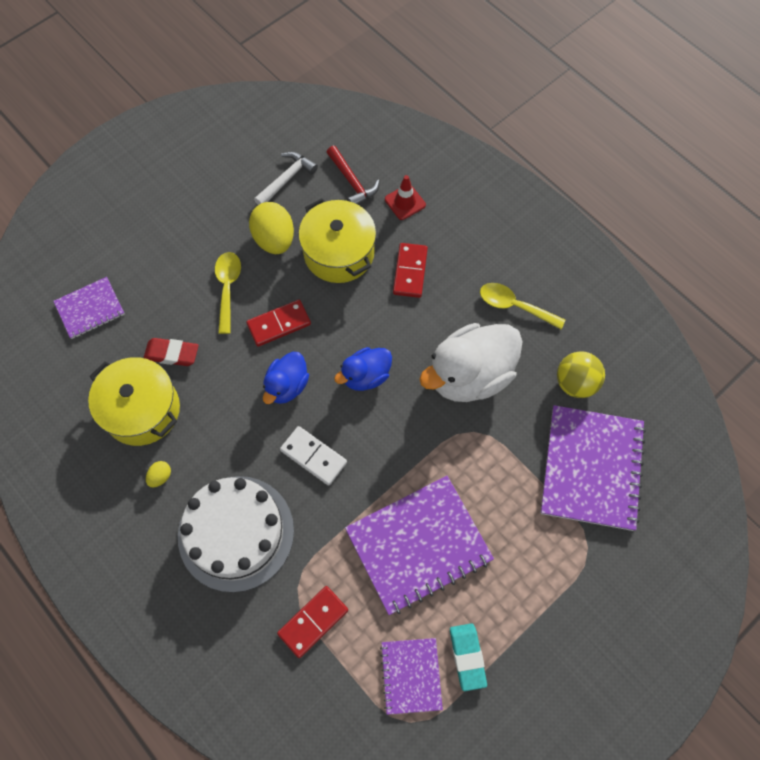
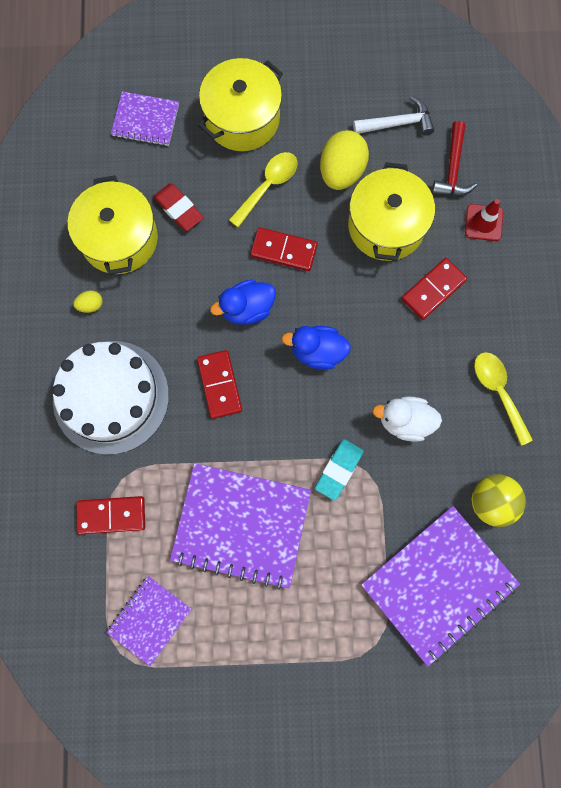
camera: 40 degrees right, 10 degrees up
(167, 255) = (242, 118): none -> yellow pot
(313, 456) = (219, 385): white domino -> red domino
(467, 657) = (204, 643): turquoise eraser -> turquoise eraser (338, 470)
(469, 376) = (405, 421): white duck -> white duck, size x0.56

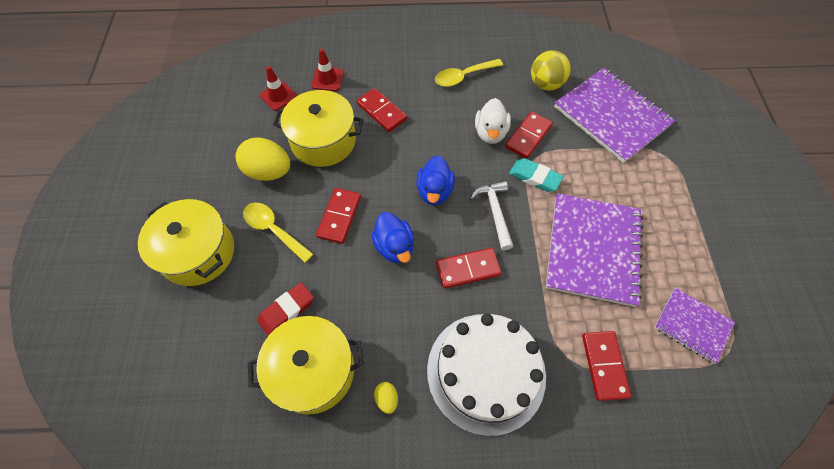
camera: 90 degrees left, 15 degrees down
(145, 120) = (178, 348): purple notebook -> none
(397, 123) = (230, 131): white hammer -> white hammer (495, 212)
(400, 468) = (528, 136): none -> red domino
(452, 168) = (278, 96): red hammer -> red traffic cone

